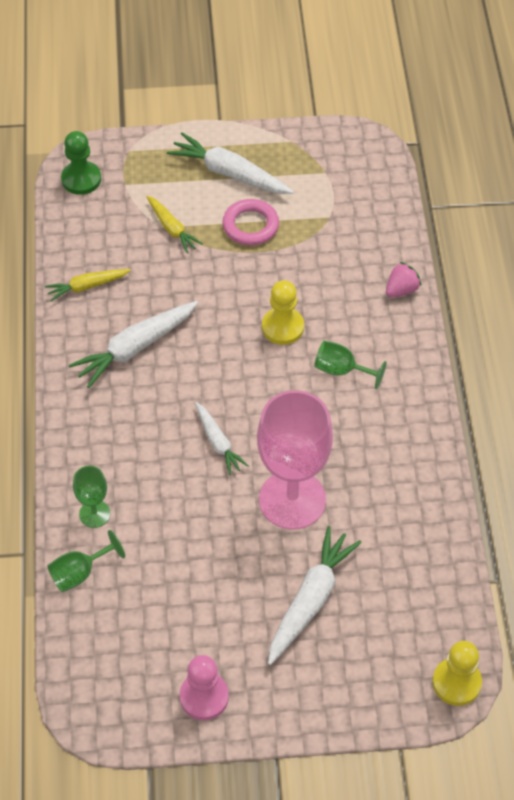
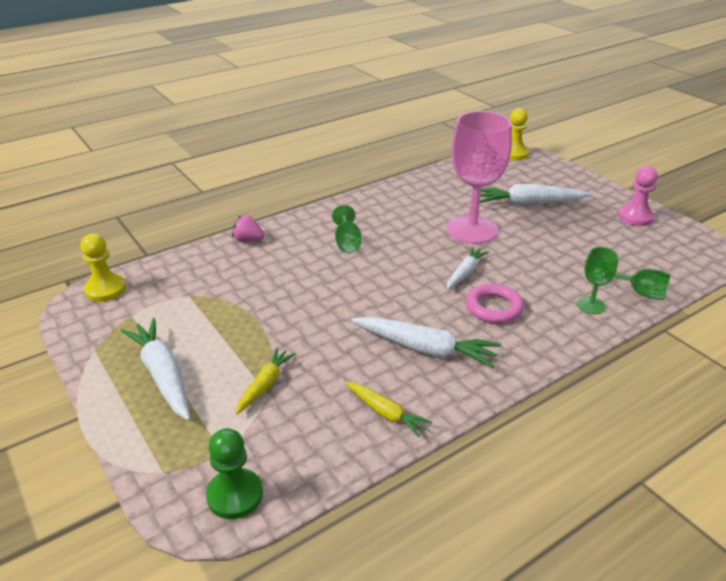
camera: 120 degrees left, 20 degrees down
(229, 173) = (162, 375): white carrot -> white carrot turned 150 degrees clockwise
(250, 225) = (228, 335): pink ring -> pink ring (493, 307)
(282, 327) = (330, 280): yellow pawn -> yellow pawn (105, 289)

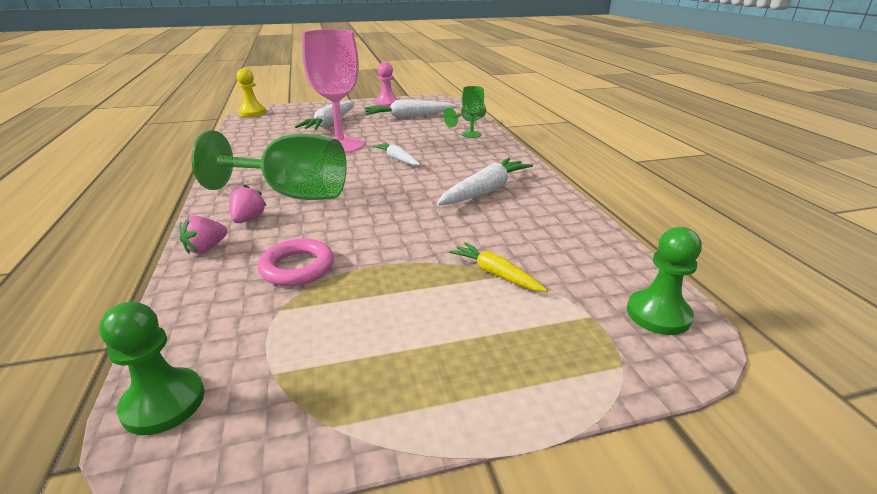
camera: 70 degrees left, 5 degrees down
(105, 289) = (163, 403): yellow pawn -> green pawn
(162, 375) = (439, 350): white carrot -> white carrot (409, 117)
(296, 239) = (248, 219): none -> pink strawberry
(347, 242) = (292, 194): green goblet -> green goblet, size x2.17
(386, 413) = (559, 220): yellow carrot -> none
(493, 307) = (451, 159): pink ring -> pink ring (297, 267)

